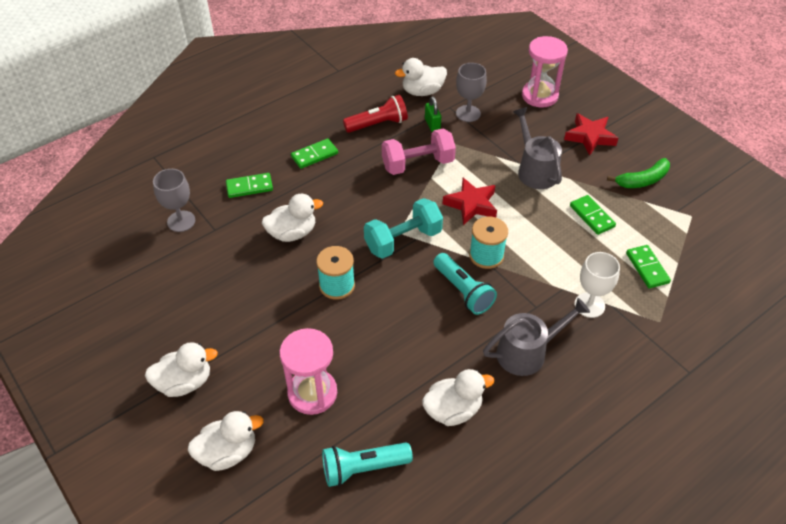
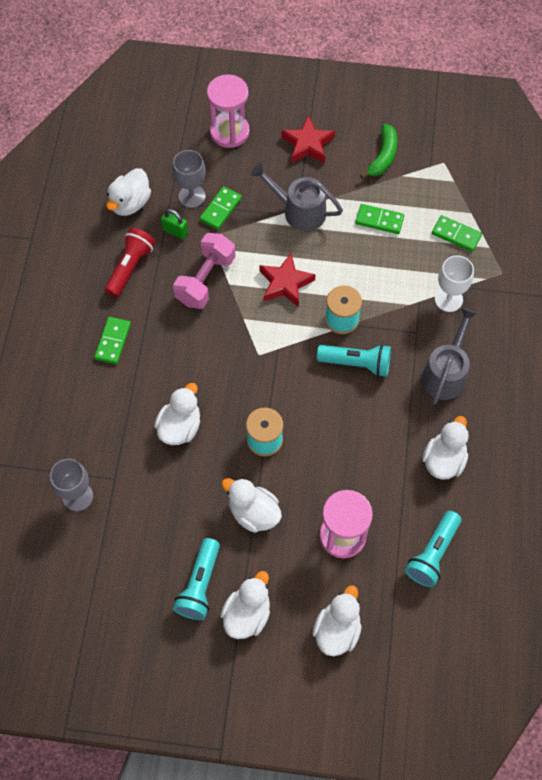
camera: 45 degrees left, 15 degrees up
(180, 336) = (199, 585): none -> turquoise flashlight
(249, 187) = (95, 417): green domino -> green domino (221, 209)
(271, 323) = (253, 513): none -> white duck
(403, 240) = (270, 359): turquoise dumbbell -> none

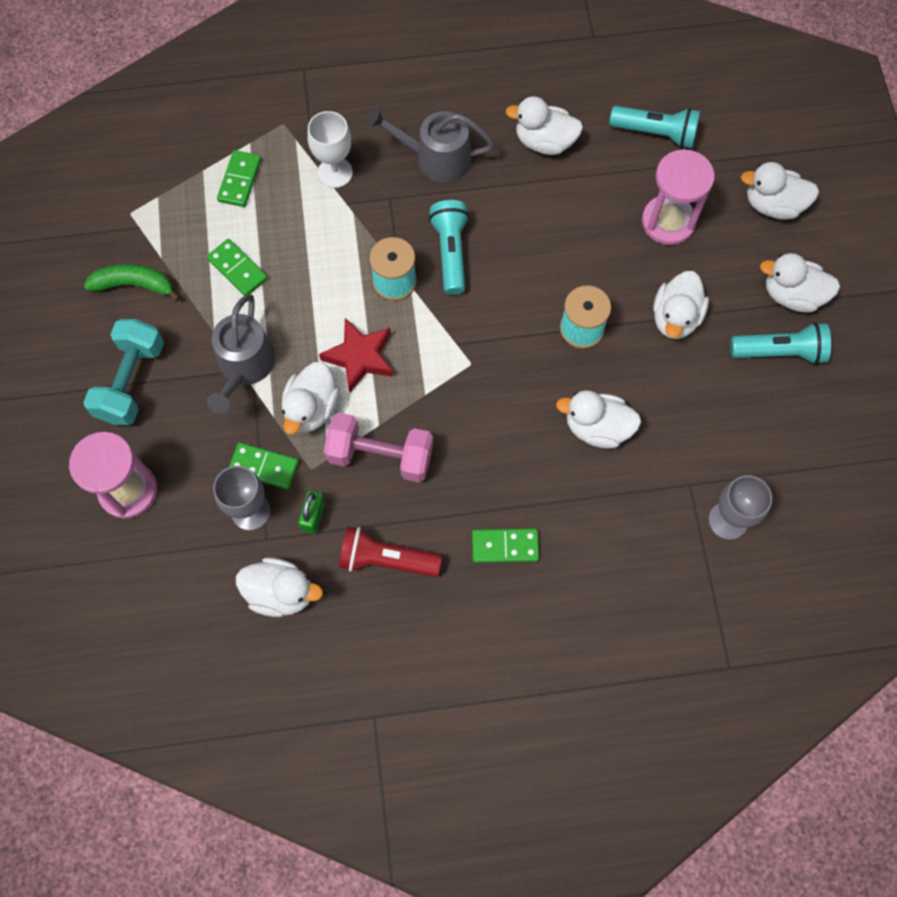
camera: 105 degrees left, 5 degrees up
(254, 245) = (311, 408): none -> white duck
(308, 144) = (131, 382): red star -> turquoise dumbbell
(379, 220) = (238, 269): green domino -> green domino turned 45 degrees counterclockwise

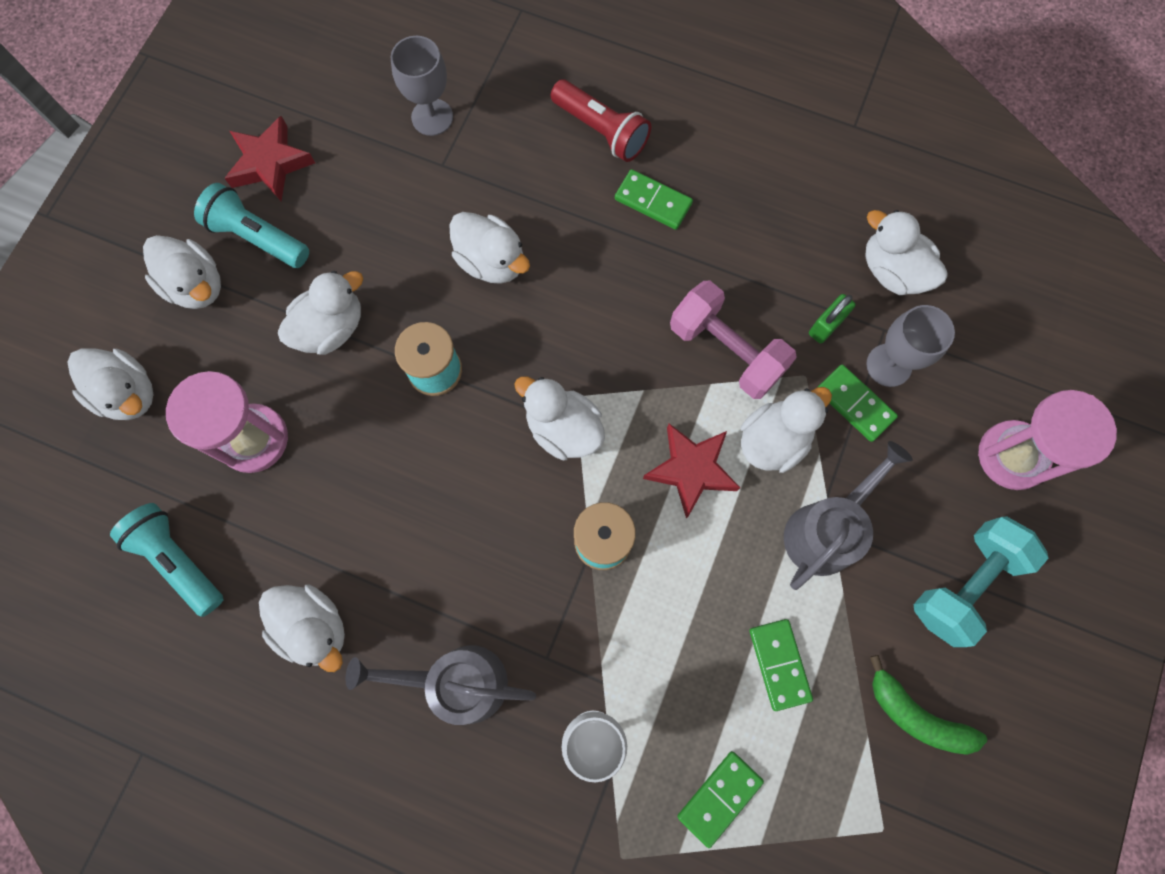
camera: 150 degrees left, 5 degrees up
(386, 559) = (774, 249): red flashlight -> red flashlight (601, 131)
(436, 158) = (458, 682): grey watering can -> grey watering can turned 150 degrees clockwise
(451, 252) = (517, 541): turquoise flashlight -> none
(466, 337) = (563, 429): none -> white duck
(819, 411) = (270, 163): none -> red star

